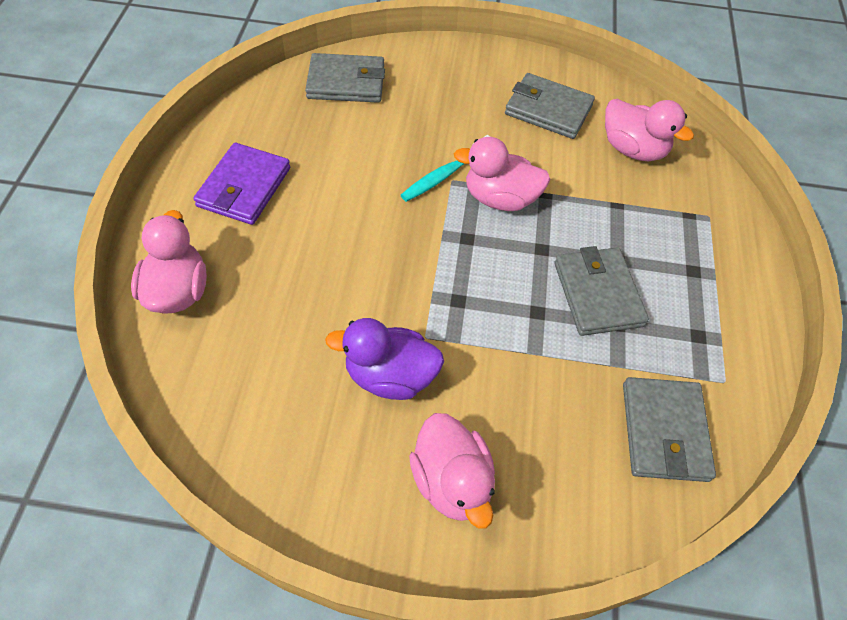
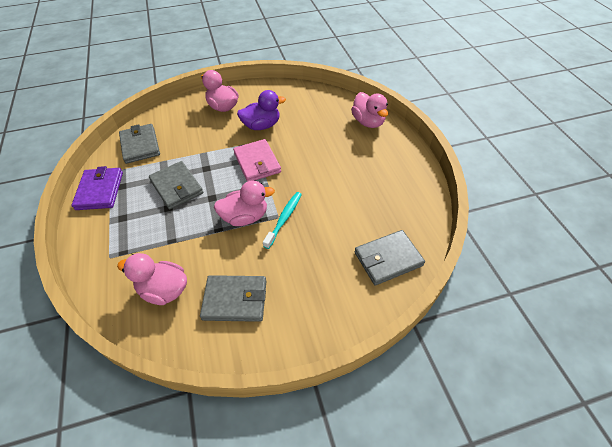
camera: 160 degrees right, 5 degrees down
(244, 187) = (383, 170): purple wallet -> purple wallet (100, 191)
(440, 286) = (257, 162): none -> pink wallet

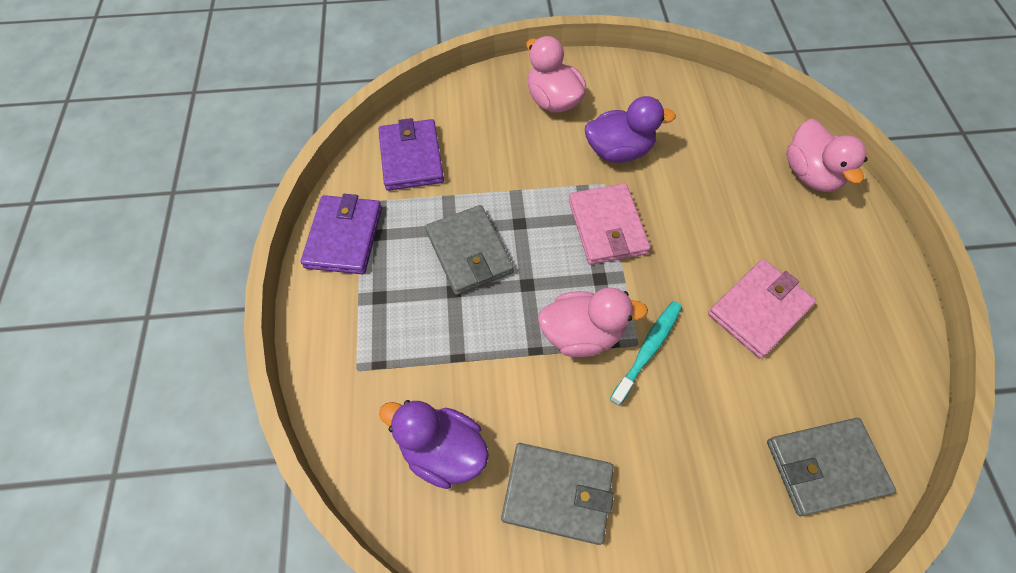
camera: 10 degrees right, 10 degrees up
(140, 145) = (411, 158): grey wallet -> purple wallet
(164, 290) = (443, 450): pink duck -> purple duck
(345, 189) = (759, 310): none -> pink wallet

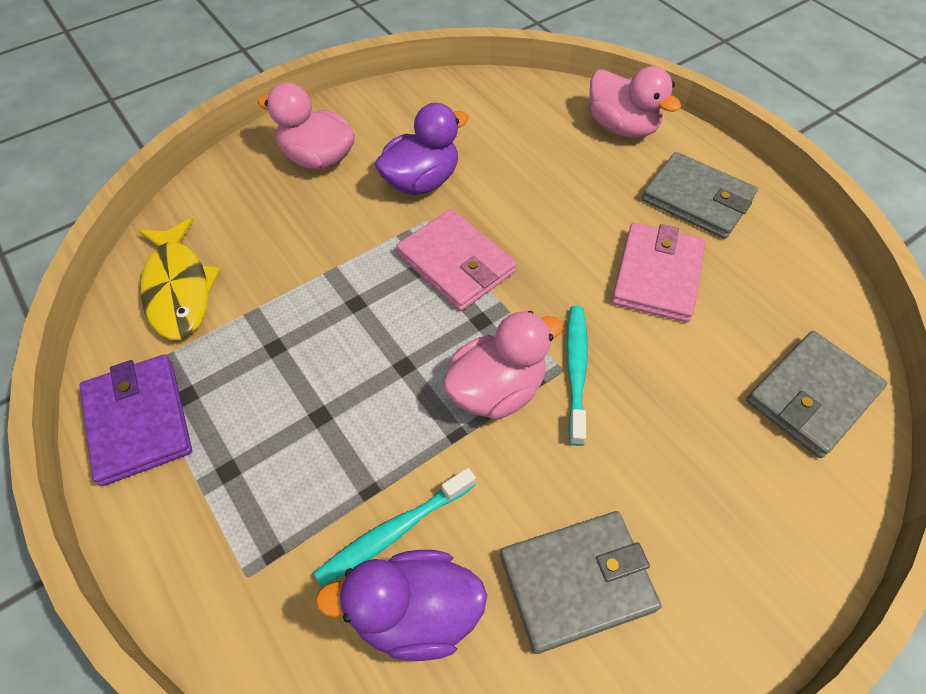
camera: 30 degrees left, 5 degrees down
(411, 158) = (179, 288): purple wallet -> yellow fish
(459, 392) = (395, 531): none -> turquoise toothbrush
(469, 252) = (314, 363): grey wallet -> grey wallet (697, 199)

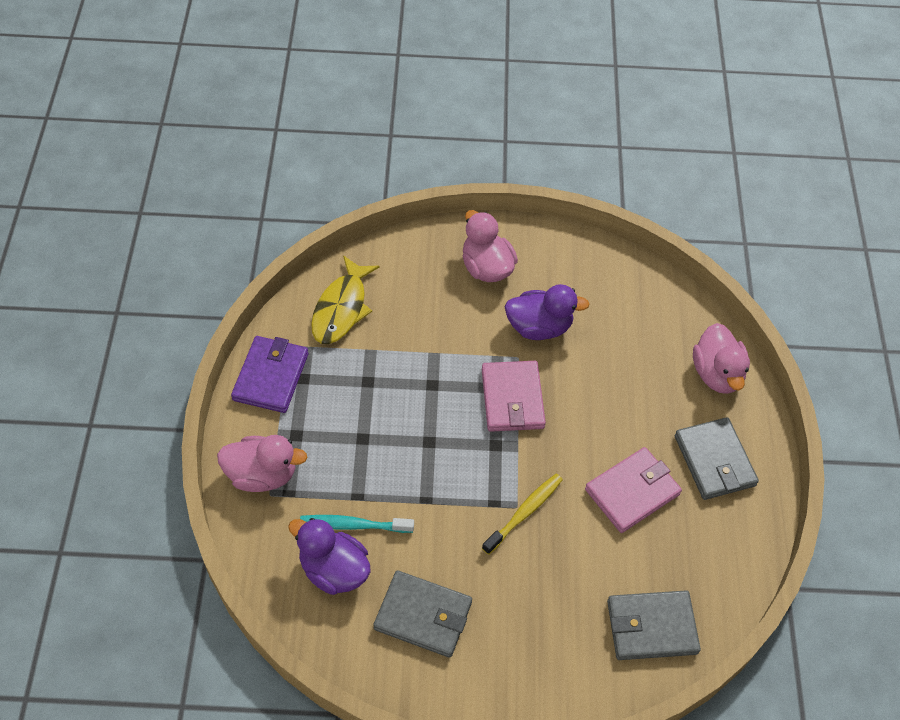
camera: 35 degrees right, 0 degrees up
(496, 389) = (469, 491): pink duck -> pink duck (262, 474)
(576, 371) = (524, 513): turquoise toothbrush -> yellow toothbrush

